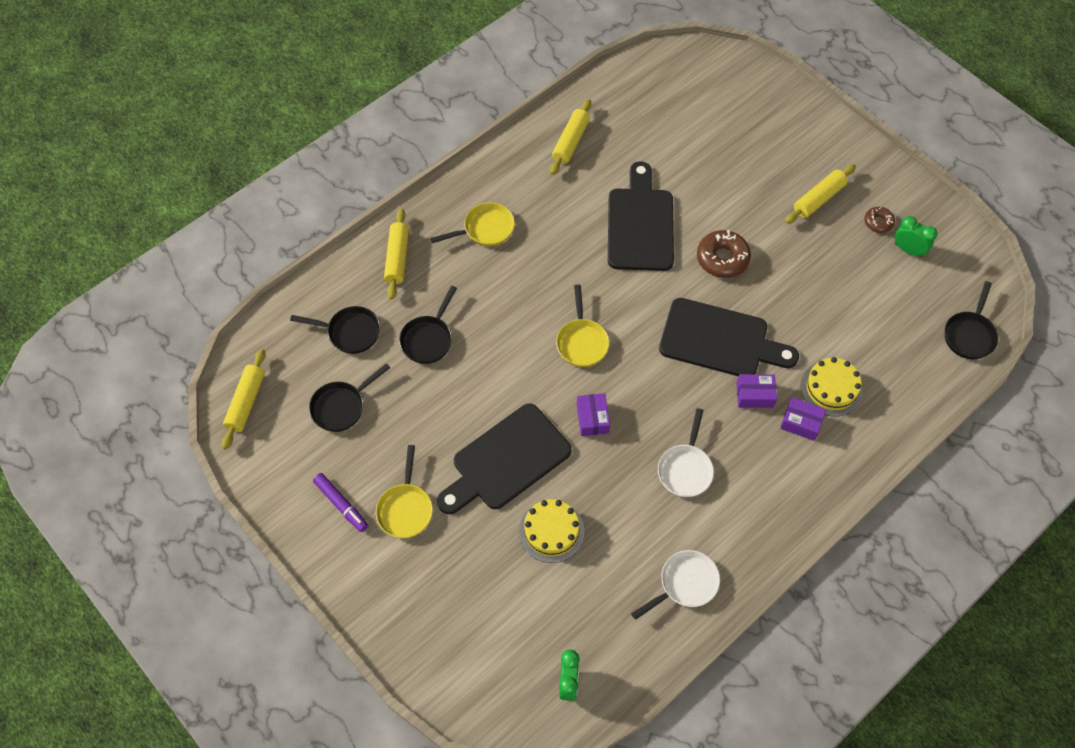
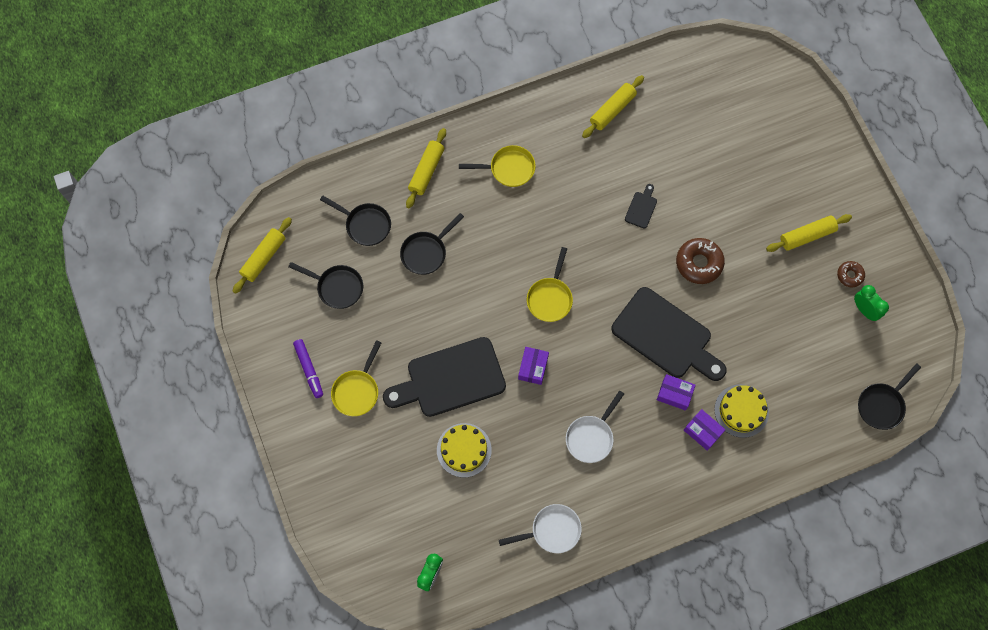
camera: 20 degrees right, 10 degrees up
(341, 406) = (337, 287): black pan -> black pan turned 135 degrees counterclockwise
(640, 224) = (641, 208): black cutting board -> black cutting board, size x0.41

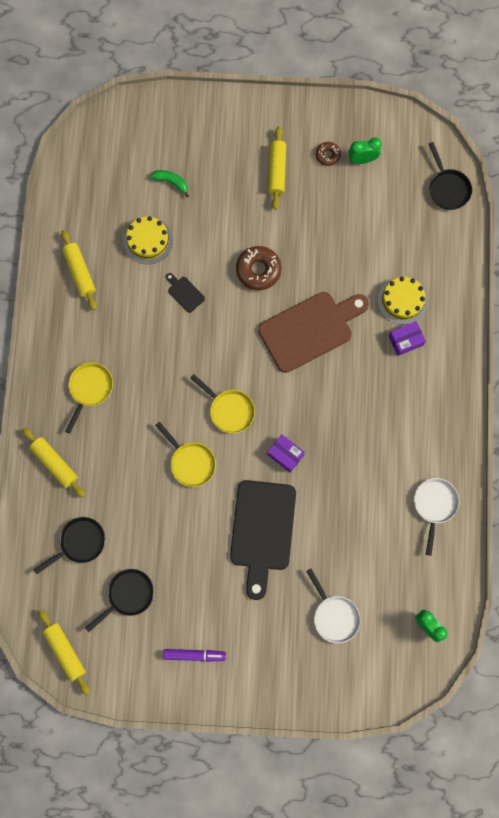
camera: 65 degrees left, 5 degrees up
(357, 390) = (234, 619): yellow pan -> yellow pan (190, 462)
(426, 252) = (134, 499): black pan -> none
(464, 450) = (331, 548): yellow cake -> yellow cake (148, 240)
(591, 437) = (369, 434): white pan -> white pan (334, 615)
(666, 336) = (310, 329): black cutting board -> brown cutting board
(674, 394) = (363, 347): purple box -> none
(741, 148) = (171, 182): none -> green banana

